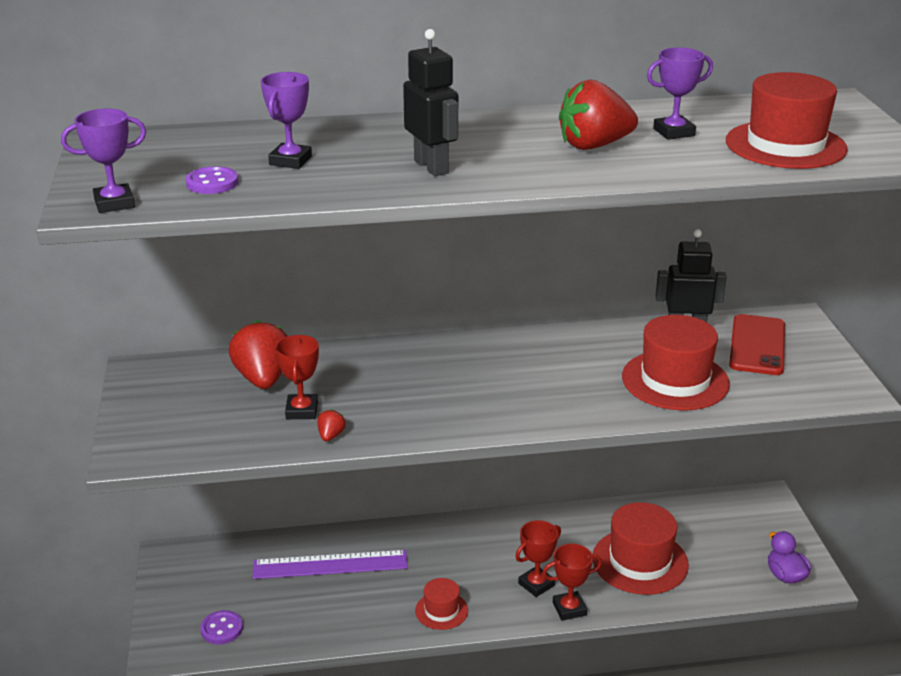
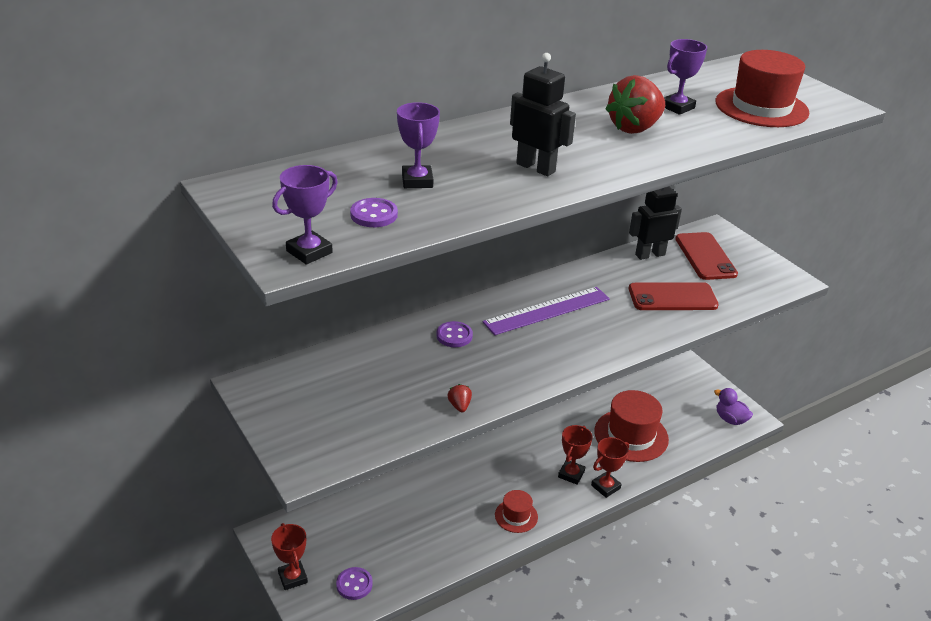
camera: 25 degrees left, 5 degrees up
(263, 379) = (365, 368): red strawberry -> none
(302, 411) = (419, 389): red trophy -> red trophy (292, 577)
(330, 565) = (407, 503): purple ruler -> purple ruler (547, 311)
(382, 368) = (454, 336): none -> purple button
(675, 380) = (672, 297): red hat -> red phone

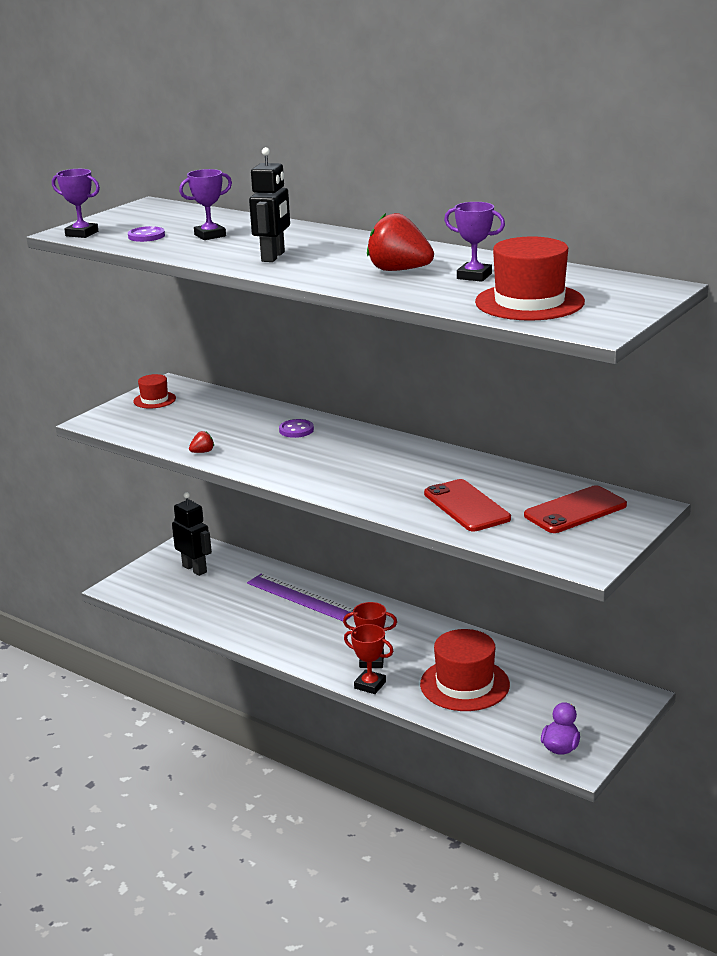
camera: 70 degrees right, 10 degrees down
(292, 577) = (151, 566): red trophy -> none
(354, 584) = (160, 592): purple button -> none
(516, 516) = (290, 645): red hat -> red hat (154, 400)
(547, 311) = (375, 456): purple ruler -> purple ruler (301, 597)
(650, 254) = (539, 482): black robot -> black robot (195, 569)

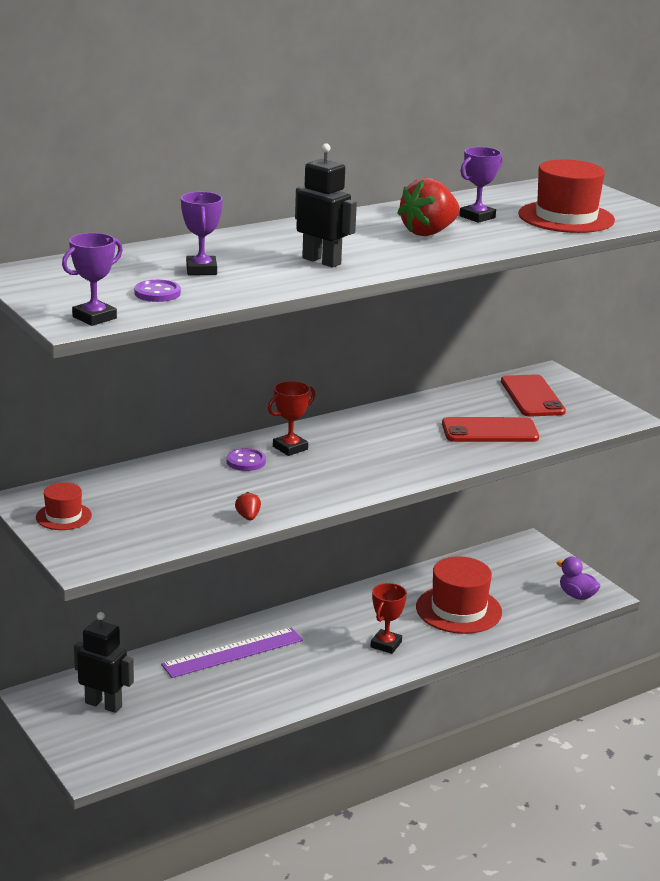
camera: 70 degrees left, 0 degrees up
(195, 569) = (104, 704): black robot -> black robot turned 45 degrees clockwise
(370, 685) = (425, 656): red trophy -> red trophy (290, 448)

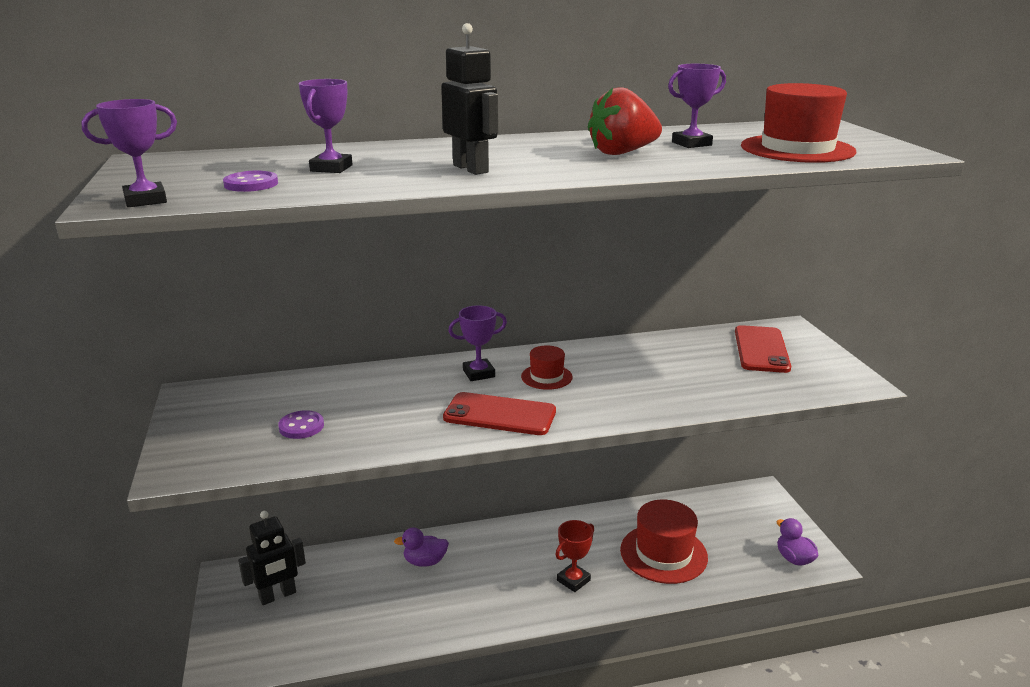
camera: 20 degrees right, 0 degrees up
(63, 516) = (207, 416): red hat -> red hat (546, 377)
(104, 704) = (278, 596): black robot -> black robot turned 105 degrees clockwise
(233, 653) = (425, 561): purple ruler -> purple duck
(246, 461) = (425, 382): purple button -> purple button (301, 426)
(248, 517) = (379, 443): red strawberry -> none
(290, 448) = (479, 373): red trophy -> purple trophy
(489, 431) = (696, 380): red phone -> red phone (500, 414)

